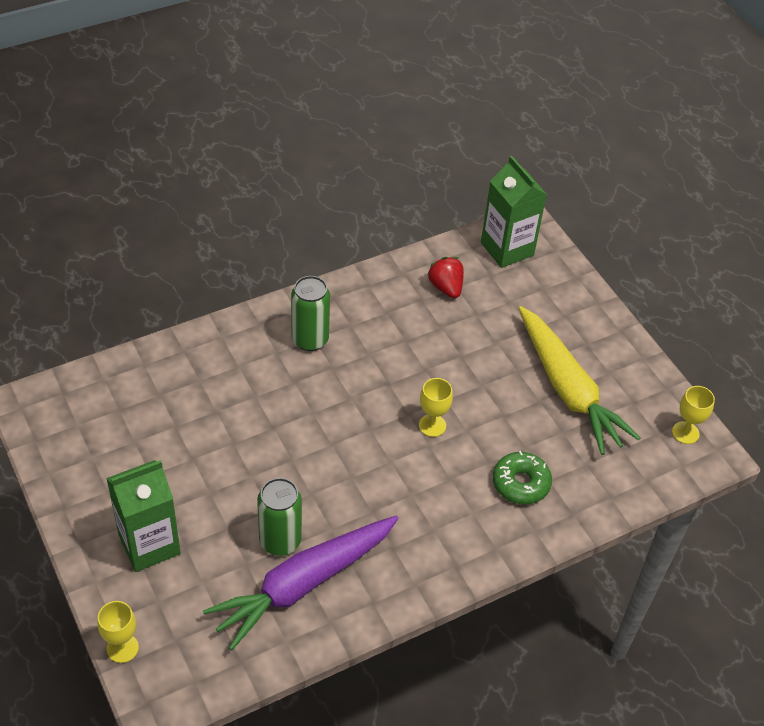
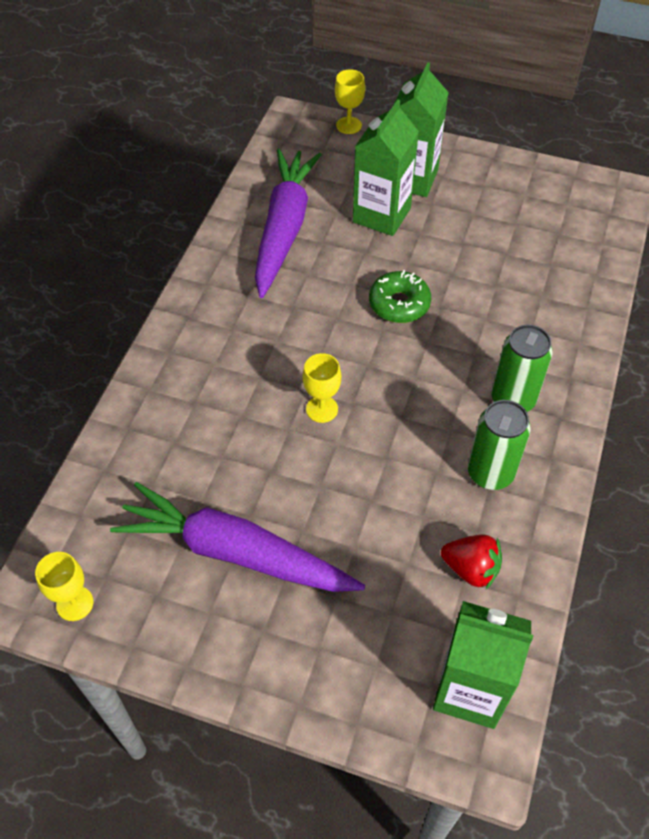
camera: 140 degrees right, 5 degrees up
(216, 531) = (381, 215): none -> green carton
(280, 541) = (332, 240): green can -> green can (490, 473)
(521, 483) = (196, 419): green donut -> green donut (399, 304)
(567, 388) = (236, 553): yellow carrot -> purple carrot

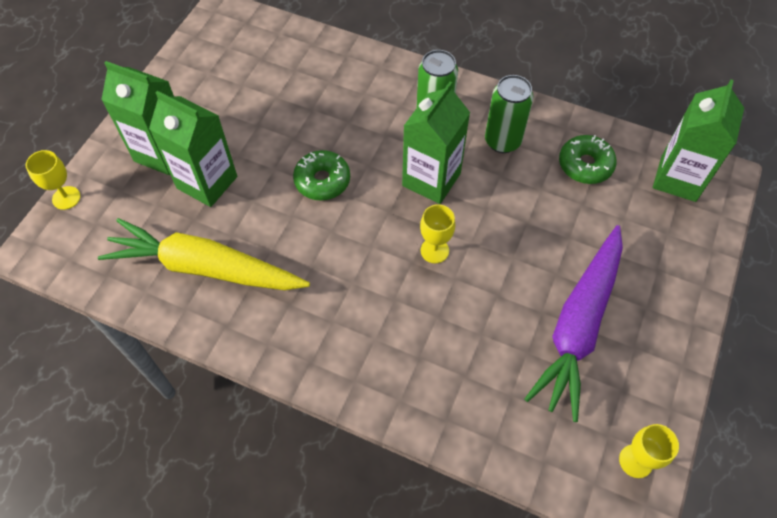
camera: 85 degrees left, 5 degrees up
(284, 229) = (206, 268): purple carrot -> yellow carrot
(418, 401) = (431, 179): none -> green carton
(471, 569) = (585, 165): red strawberry -> green donut

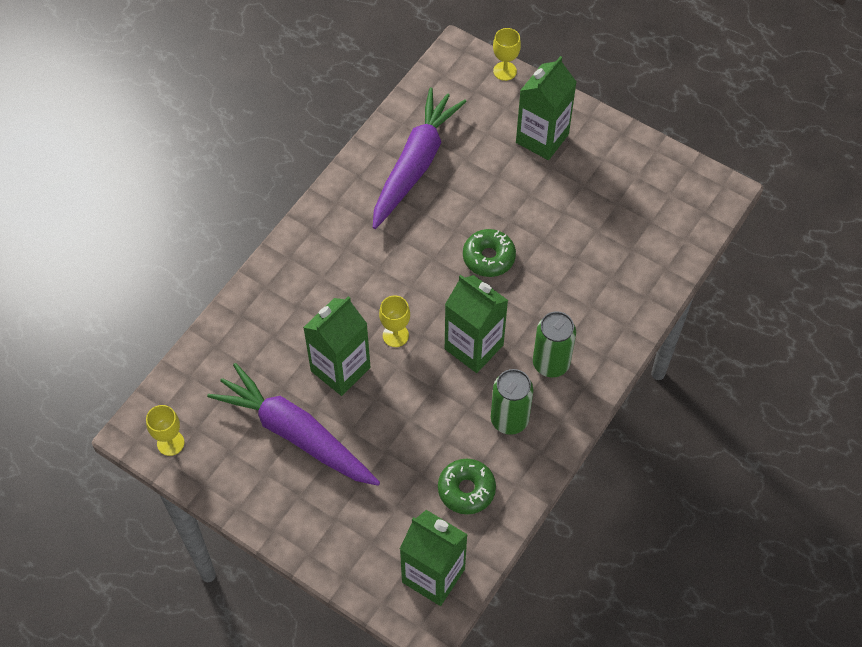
camera: 100 degrees right, 0 degrees up
(206, 268) = (415, 165): yellow carrot -> purple carrot
(207, 182) = (503, 169): green carton -> green carton (340, 369)

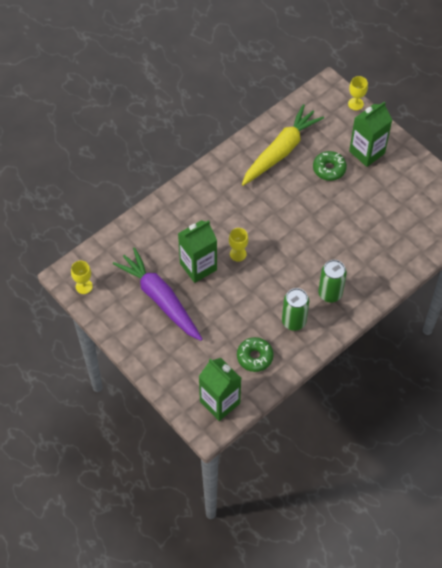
camera: 15 degrees right, 0 degrees up
(415, 165) = (280, 151): purple carrot -> yellow carrot
(474, 347) = (284, 272): green carton -> none
(488, 257) = (310, 219): green donut -> green donut (329, 169)

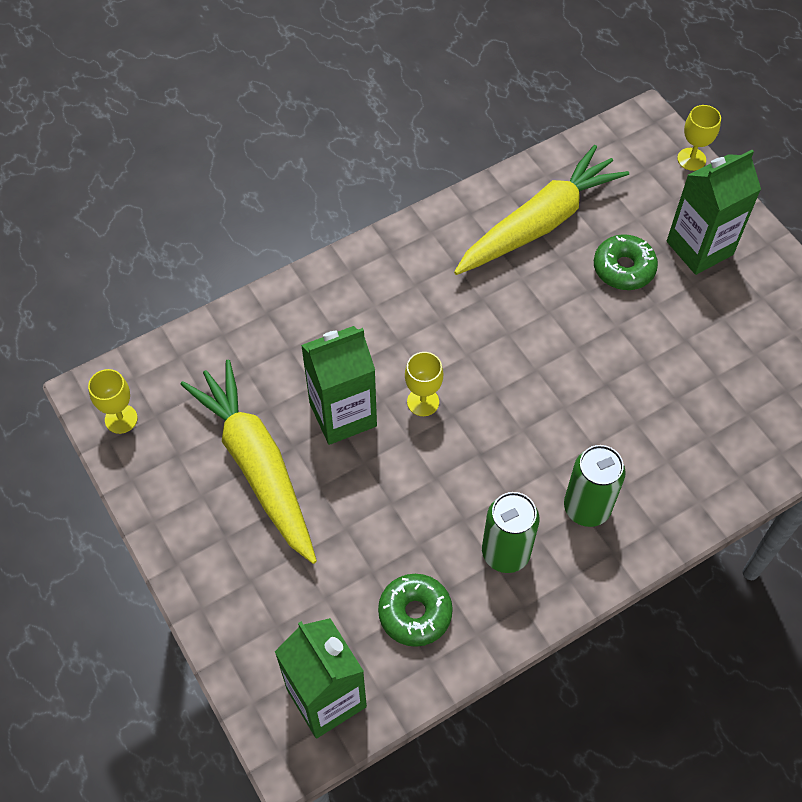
camera: 10 degrees right, 0 degrees up
(160, 299) = (257, 466): purple carrot -> yellow carrot

